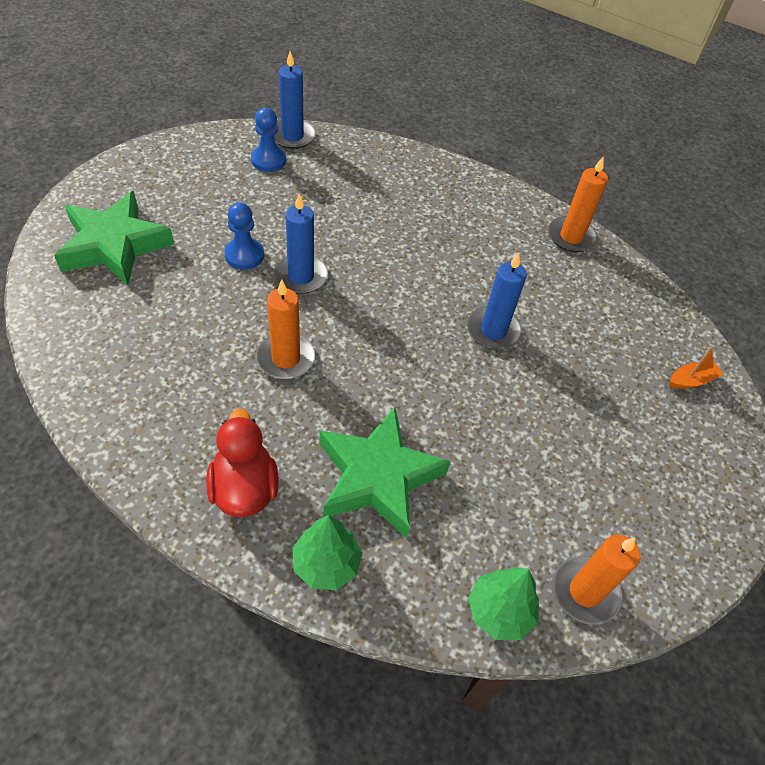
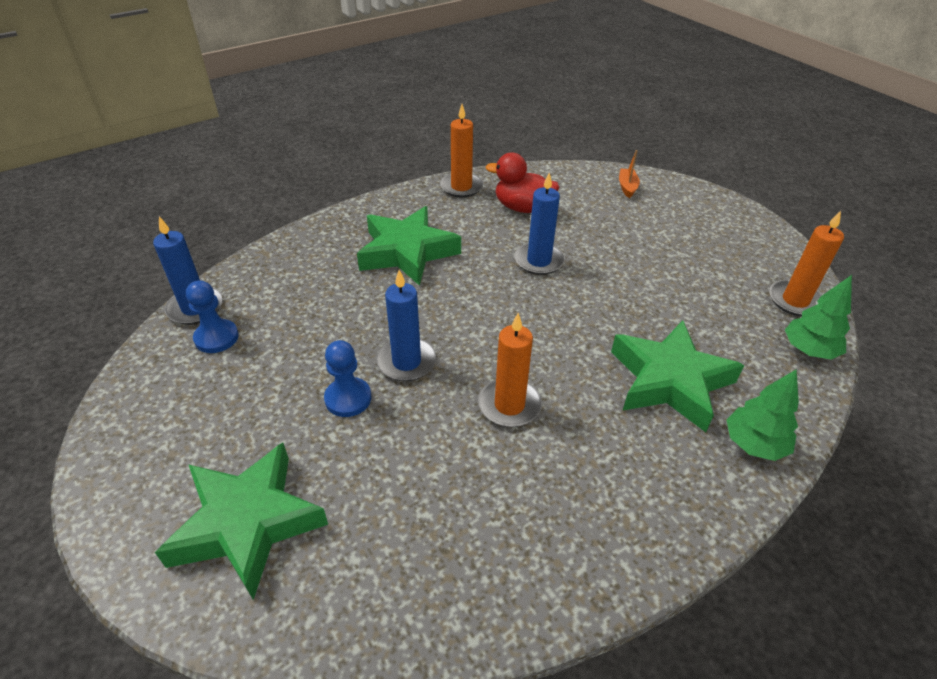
camera: 60 degrees left, 10 degrees down
(244, 488) = (659, 484): red duck -> red duck (522, 208)
(440, 231) = (407, 252): none -> green star

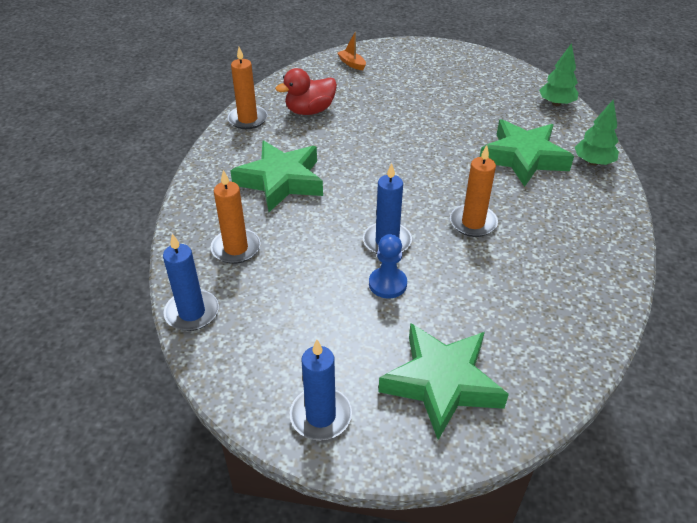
camera: 45 degrees left, 0 degrees up
(216, 338) = (243, 317): blue pawn -> none
(539, 261) = (369, 137): blue candle -> blue candle (321, 416)
(795, 301) = (519, 82): orange candle -> orange candle (236, 248)

